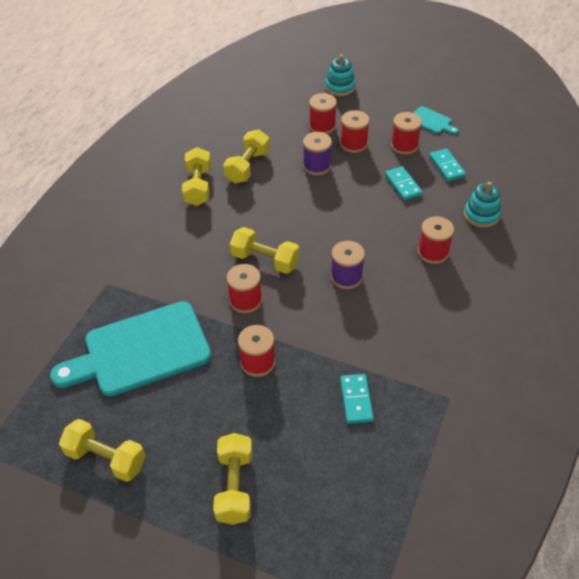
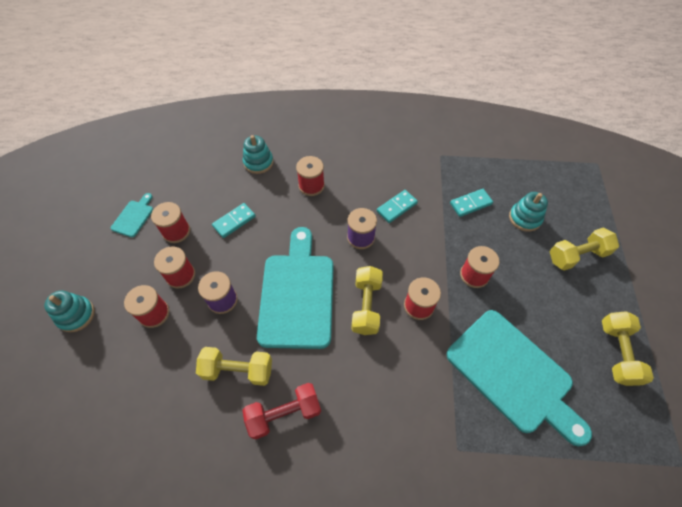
camera: 110 degrees left, 10 degrees up
(198, 186) = (284, 413): yellow dumbbell -> red dumbbell
(300, 214) = (297, 294): none -> turquoise cutting board
(312, 453) = (525, 218): none -> turquoise stacking toy
(446, 166) = (201, 194): turquoise domino -> turquoise domino (397, 207)

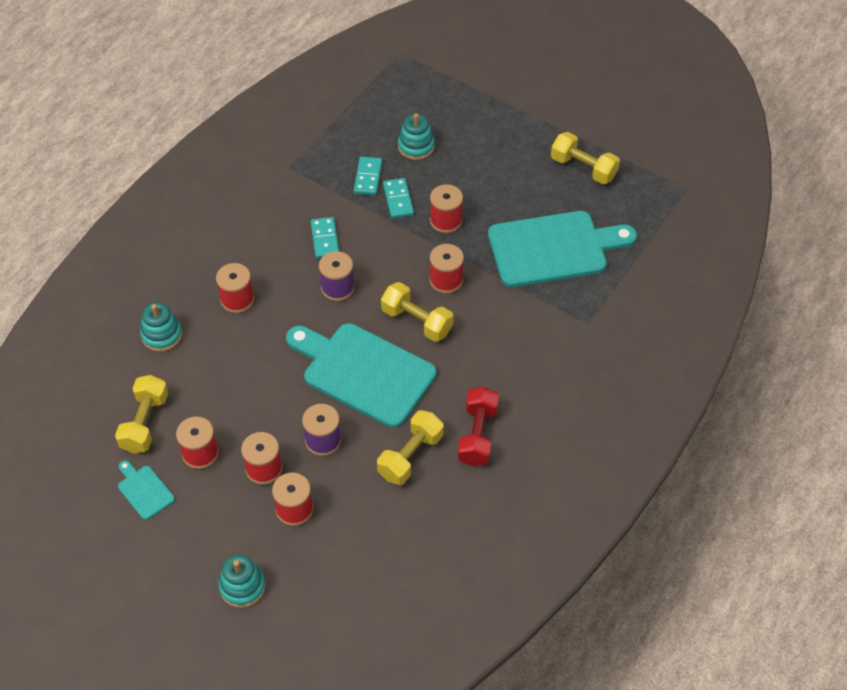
camera: 60 degrees left, 5 degrees down
(234, 221) = (229, 392): turquoise domino -> turquoise domino (398, 200)
(577, 255) = (481, 135): yellow dumbbell -> yellow dumbbell (145, 423)

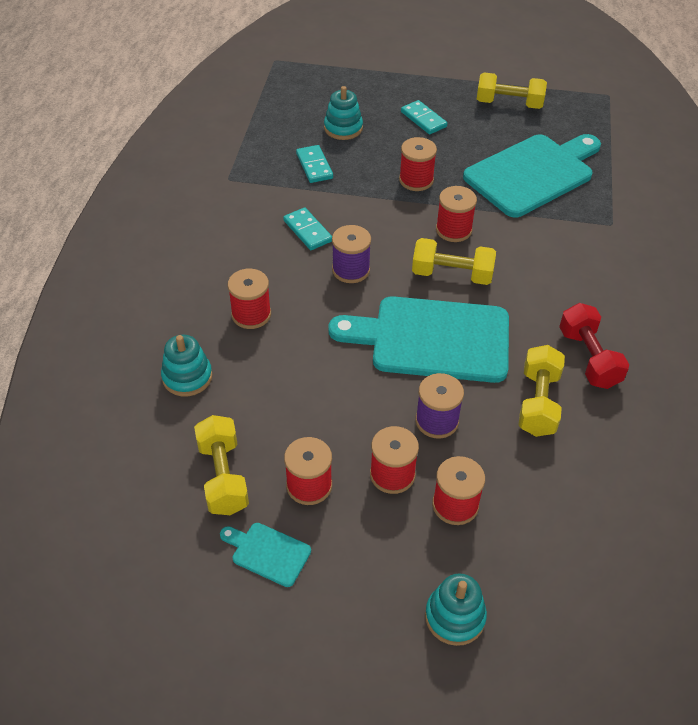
camera: 25 degrees left, 5 degrees down
(398, 200) = (357, 176): turquoise domino -> turquoise domino (423, 119)

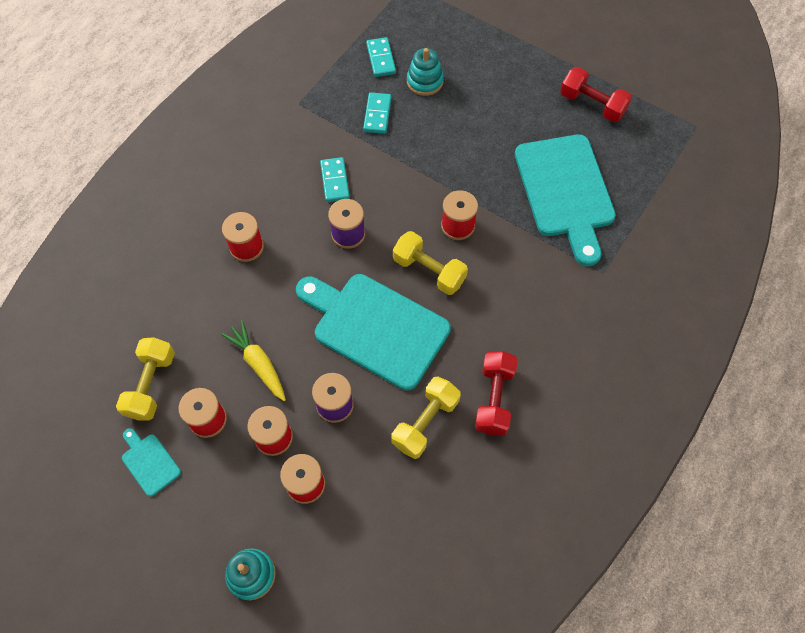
camera: 25 degrees right, 15 degrees up
(187, 377) = (169, 286): turquoise stacking toy -> none
(331, 413) = (258, 364): none -> yellow carrot
(416, 180) = (456, 161): red spool -> none
(423, 119) = (502, 96): turquoise domino -> turquoise domino (381, 59)
(509, 103) = (592, 104): yellow dumbbell -> red dumbbell
(533, 174) = (565, 191): turquoise cutting board -> turquoise cutting board turned 90 degrees clockwise

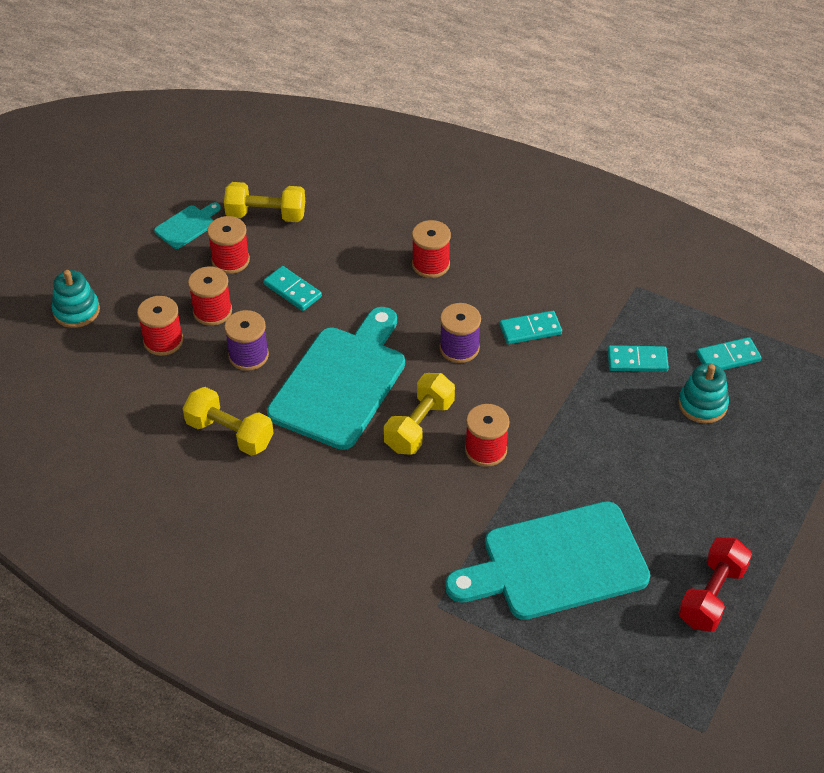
camera: 85 degrees right, 15 degrees down
(258, 364) = (292, 290): yellow carrot -> turquoise domino
(494, 398) = (259, 494): red dumbbell -> none

